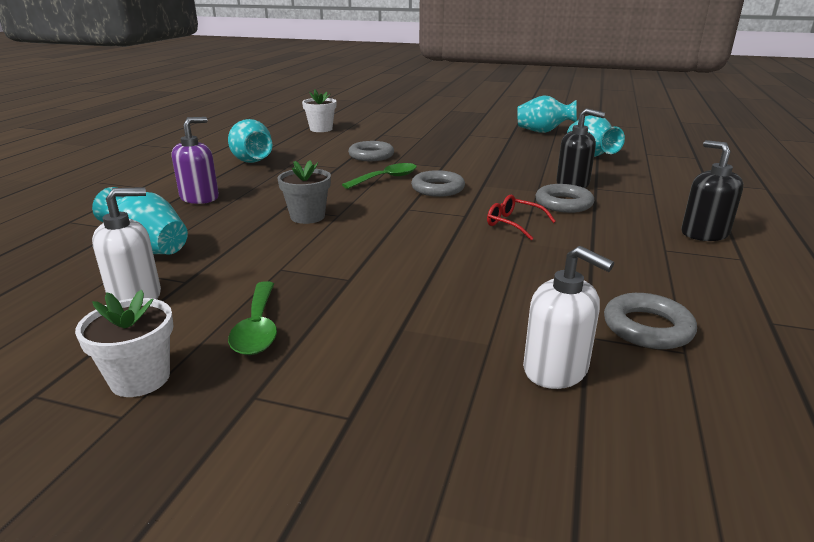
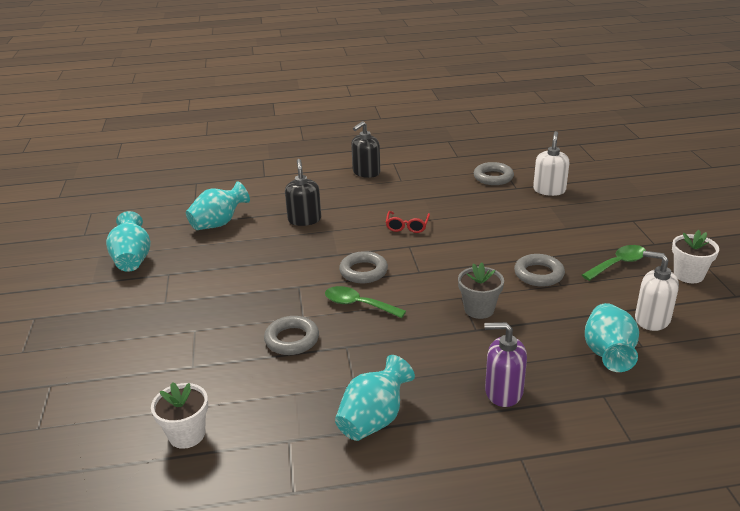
camera: 115 degrees left, 5 degrees up
(563, 204) = (352, 216): grey ring -> grey ring (539, 274)

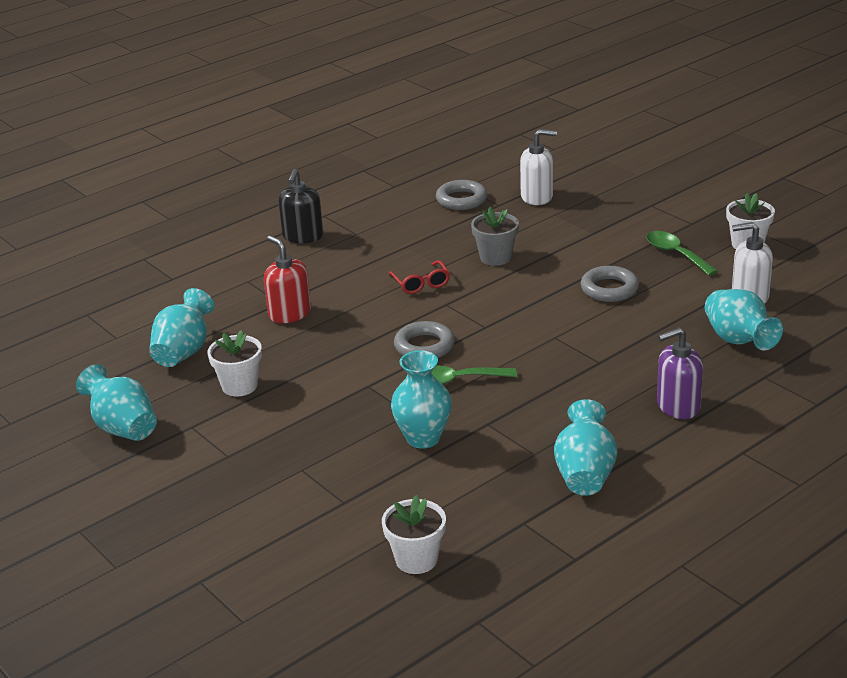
camera: 30 degrees left, 0 degrees up
(223, 257) = (239, 386): none -> white flower pot
(292, 339) = (423, 438): grey ring -> turquoise vase
(304, 219) = (289, 313): black soap dispenser -> red soap dispenser
(479, 309) = (584, 342): grey flower pot -> grey flower pot (495, 257)
(549, 190) = (537, 197): white soap dispenser -> white soap dispenser turned 105 degrees clockwise
(618, 264) = (675, 254): green spoon -> green spoon turned 60 degrees counterclockwise

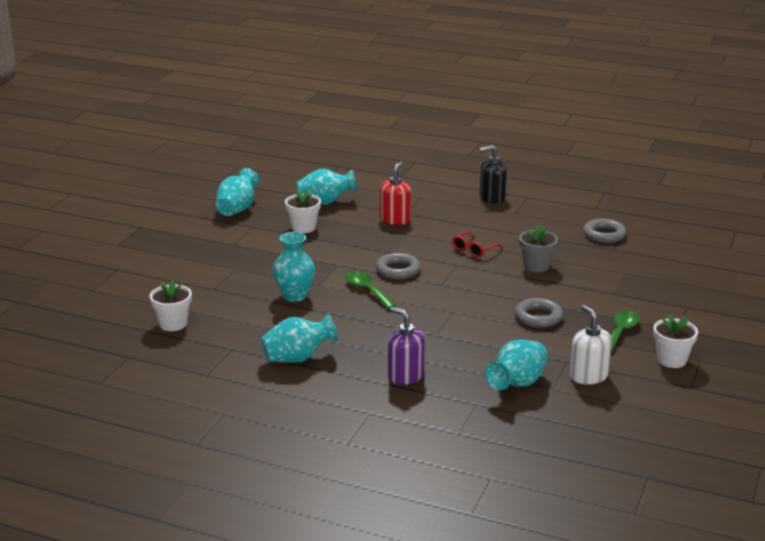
camera: 60 degrees right, 5 degrees down
(537, 197) = (643, 260): white soap dispenser -> none

